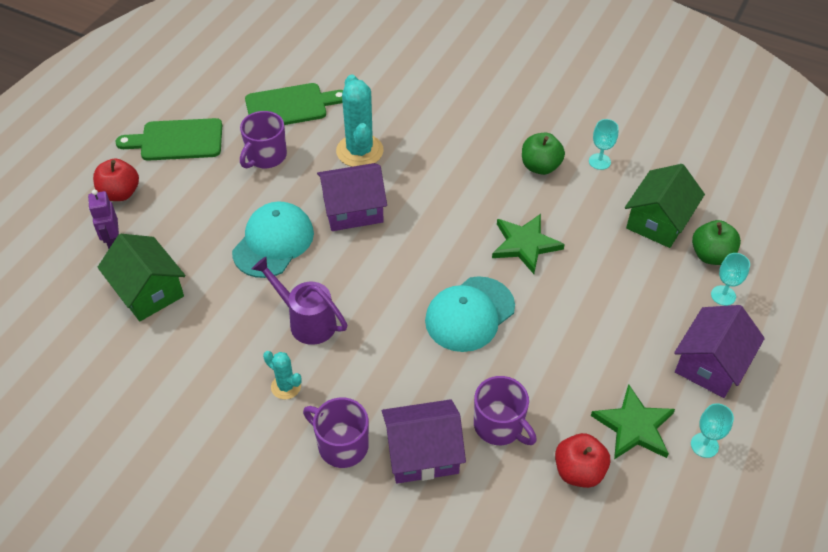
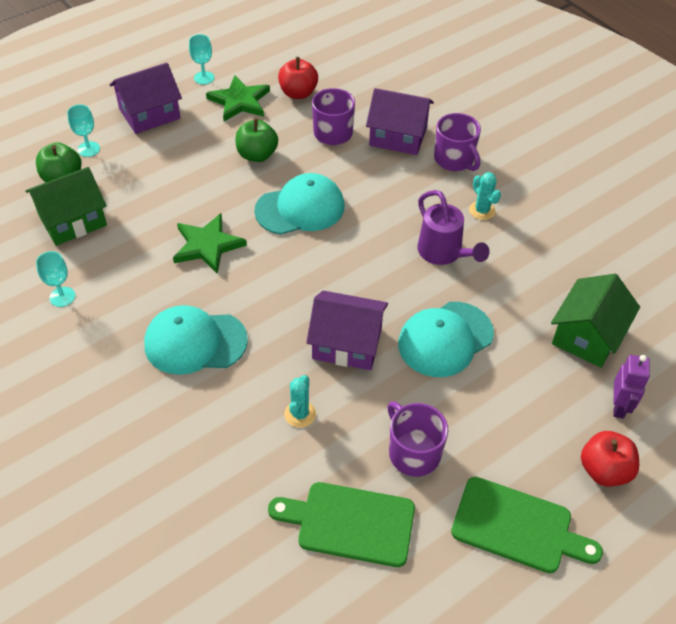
camera: 155 degrees left, 0 degrees up
(148, 291) = (587, 335): green house -> green house turned 45 degrees clockwise
(265, 156) = (413, 452): purple mug -> purple mug turned 90 degrees counterclockwise
(359, 151) = (300, 414): turquoise cactus -> turquoise cactus, size x0.53
(471, 168) = (195, 342): none -> turquoise cap
(540, 166) = (124, 315): green apple -> green apple (257, 155)

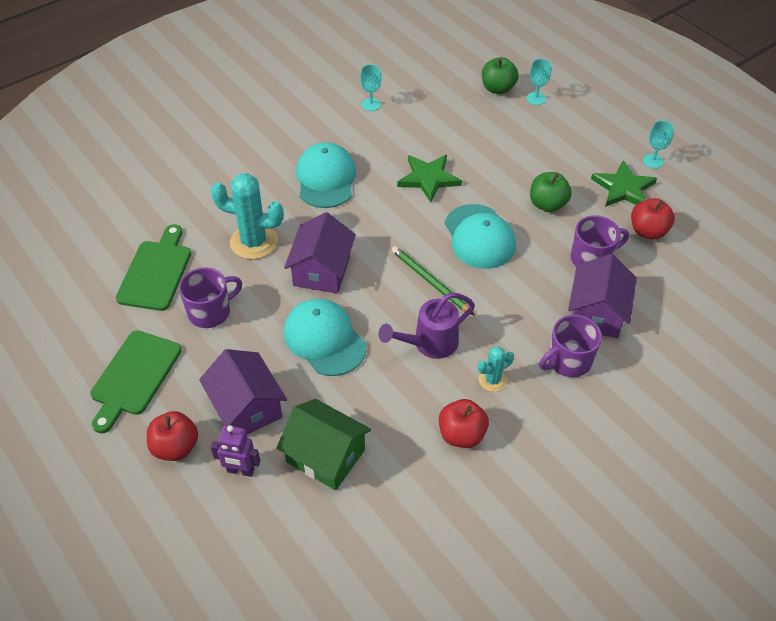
camera: 90 degrees right, 0 degrees up
(72, 220) = (450, 100): green house -> none
(149, 114) = (590, 130): purple house -> purple house (246, 407)
(300, 414) = (254, 242): turquoise cactus -> turquoise cactus, size x1.89
(362, 250) = (430, 281): none -> green pencil
(544, 235) = (461, 434): none -> red apple

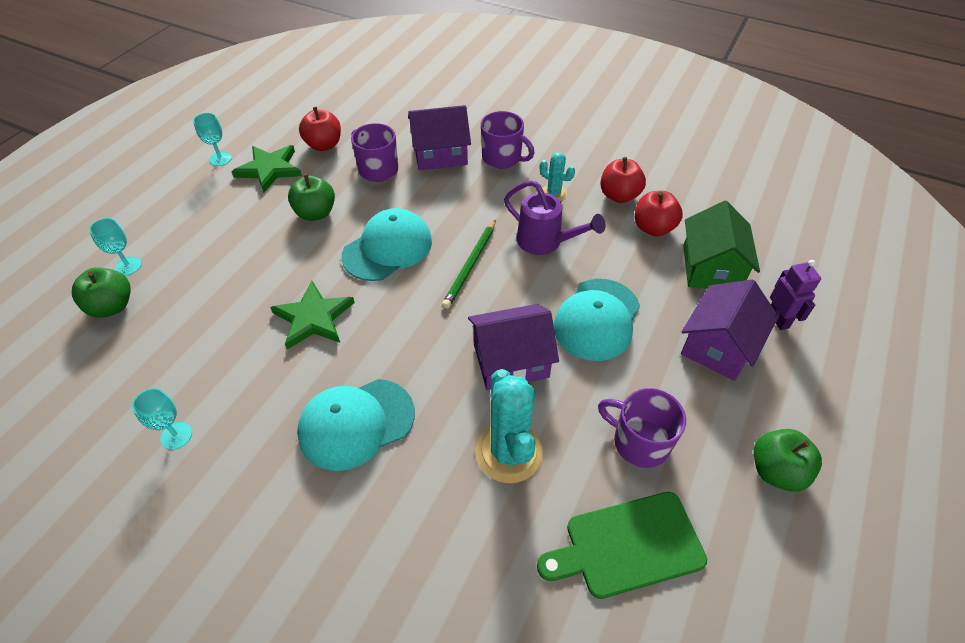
camera: 115 degrees left, 0 degrees up
(134, 376) = (776, 471): green cutting board -> green apple
(175, 447) = (807, 382): red apple -> red apple (653, 228)

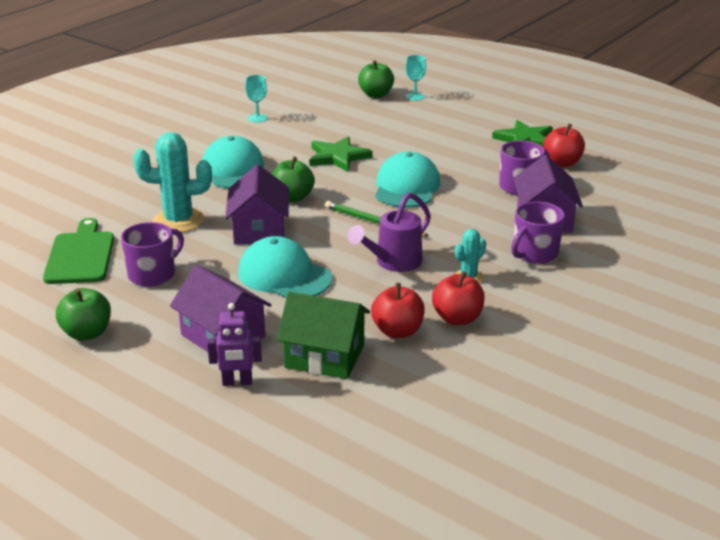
camera: 100 degrees right, 20 degrees down
(220, 159) = (542, 121): turquoise goblet -> none
(315, 213) = (460, 158): green apple -> green apple (292, 197)
(388, 248) = (406, 187): turquoise cap -> turquoise cap turned 135 degrees counterclockwise

